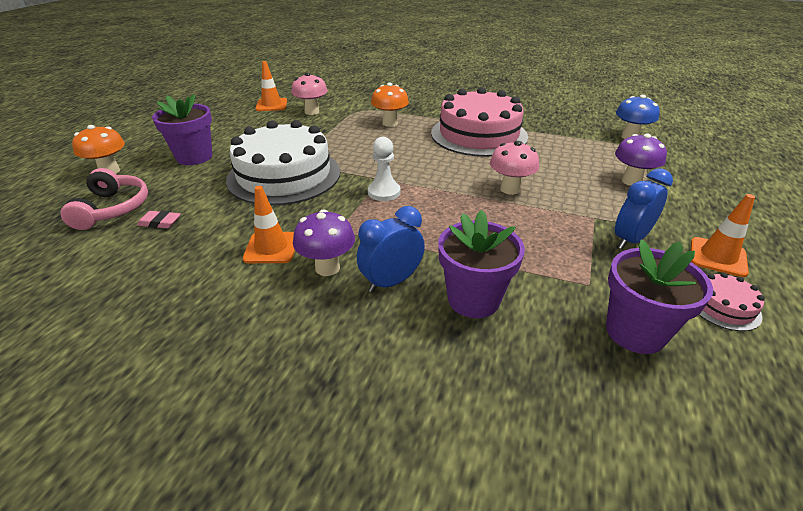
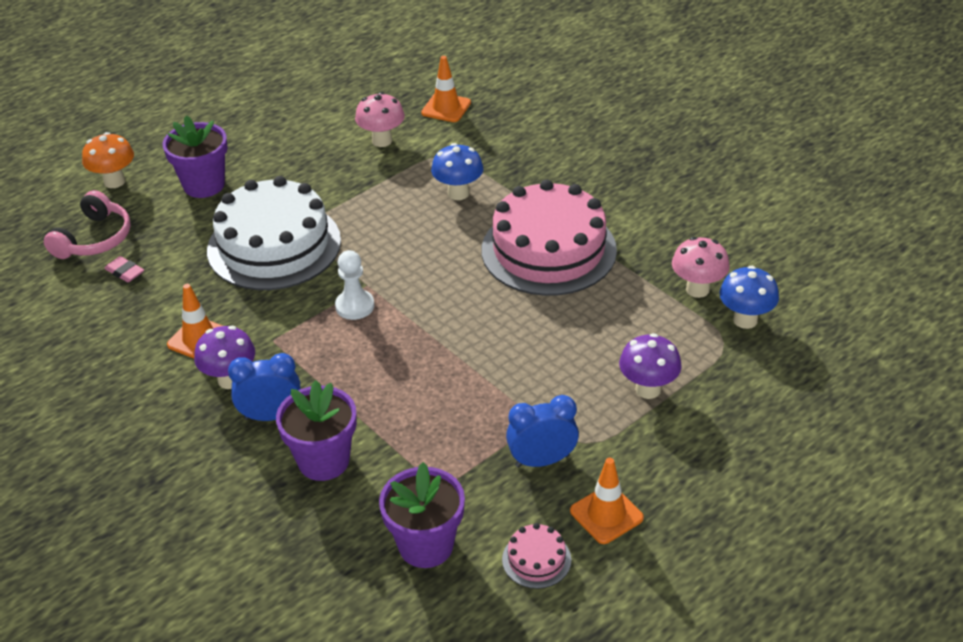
camera: 30 degrees right, 5 degrees up
(271, 105) = (344, 112): orange traffic cone -> orange traffic cone (446, 108)
(390, 123) = (458, 193): orange mushroom -> blue mushroom
(510, 189) = (492, 350): pink mushroom -> pink mushroom (697, 289)

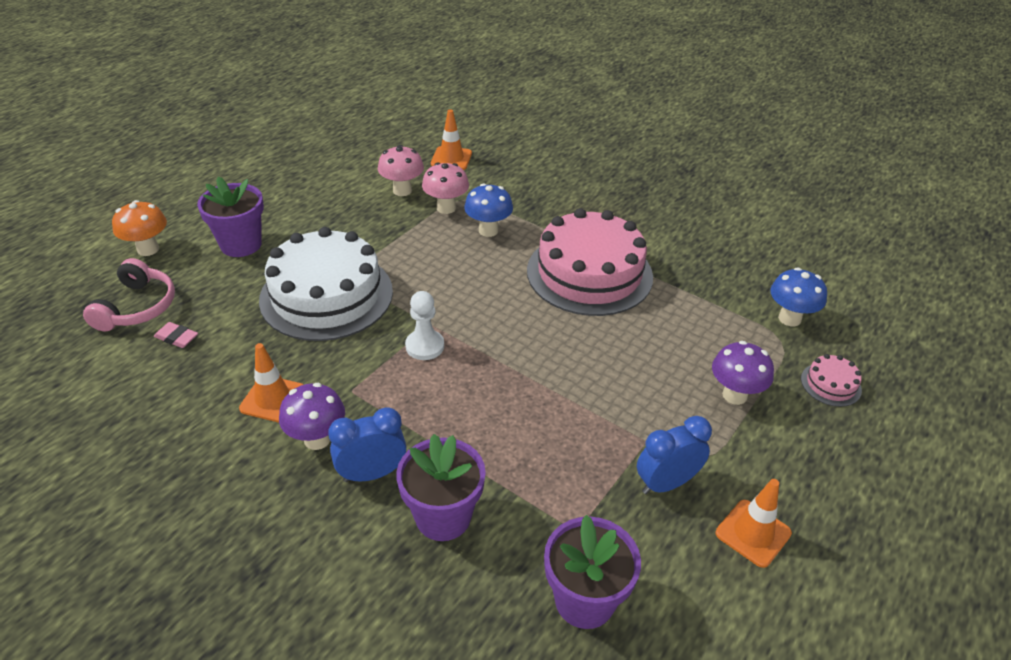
camera: 15 degrees left, 0 degrees up
(536, 559) = (705, 597): pink cake -> pink cake (830, 384)
(697, 289) = (735, 295): pink mushroom -> pink mushroom (446, 208)

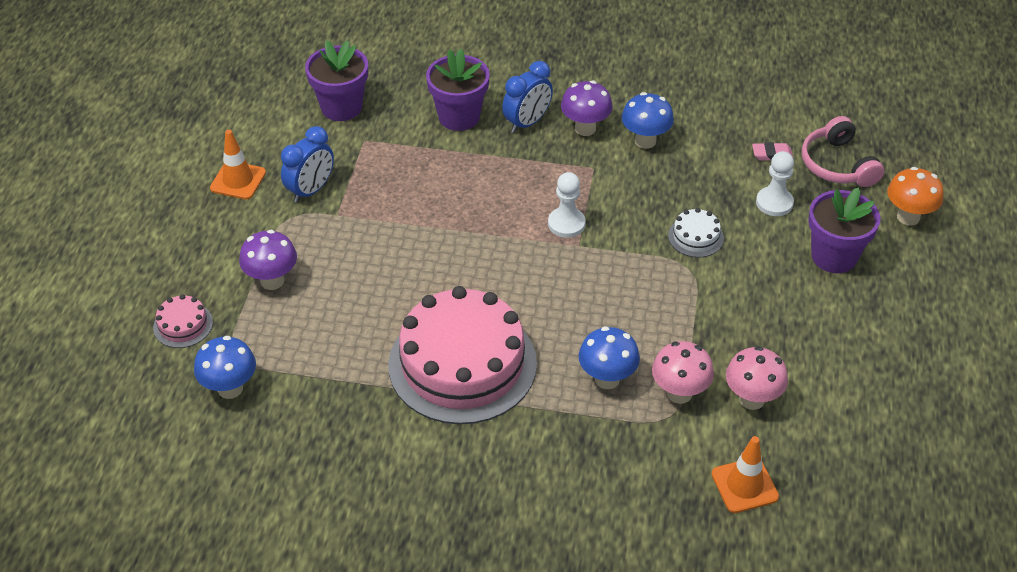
camera: 155 degrees right, 5 degrees up
(231, 297) = (774, 203): none -> white pawn
(273, 399) = (645, 141): orange traffic cone -> blue mushroom
(326, 295) = (695, 237): white cake -> white cake, size x0.41

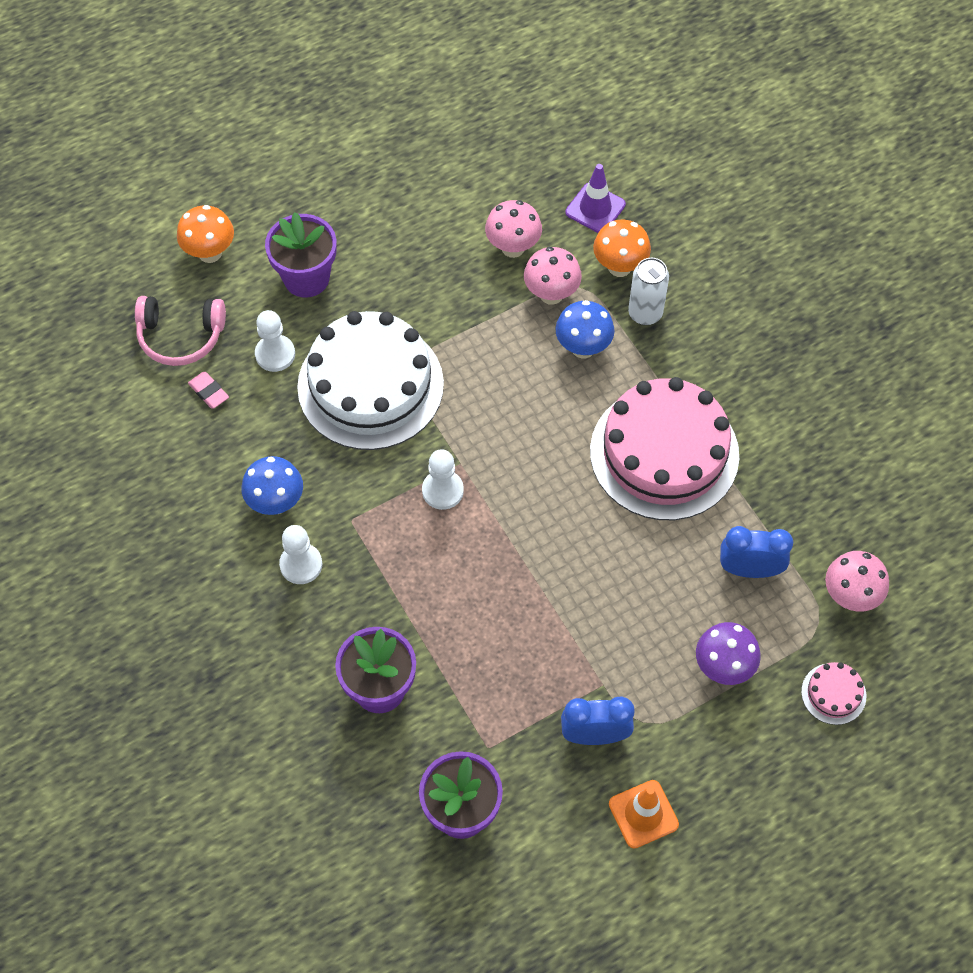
camera: 130 degrees left, 15 degrees up
(230, 388) = (850, 596): blue mushroom -> pink mushroom
(527, 123) = (336, 620): blue clock -> blue clock (749, 569)
(585, 128) = (301, 564): purple mushroom -> white pawn
(600, 443) = (645, 313): none -> white can
(664, 458) = (619, 267): none -> orange mushroom
(695, 237) = (370, 385): white cake -> white cake, size x2.46
(744, 485) = (595, 208): orange traffic cone -> purple traffic cone
(837, 165) = (181, 336): pink headphones -> pink headphones turned 60 degrees clockwise

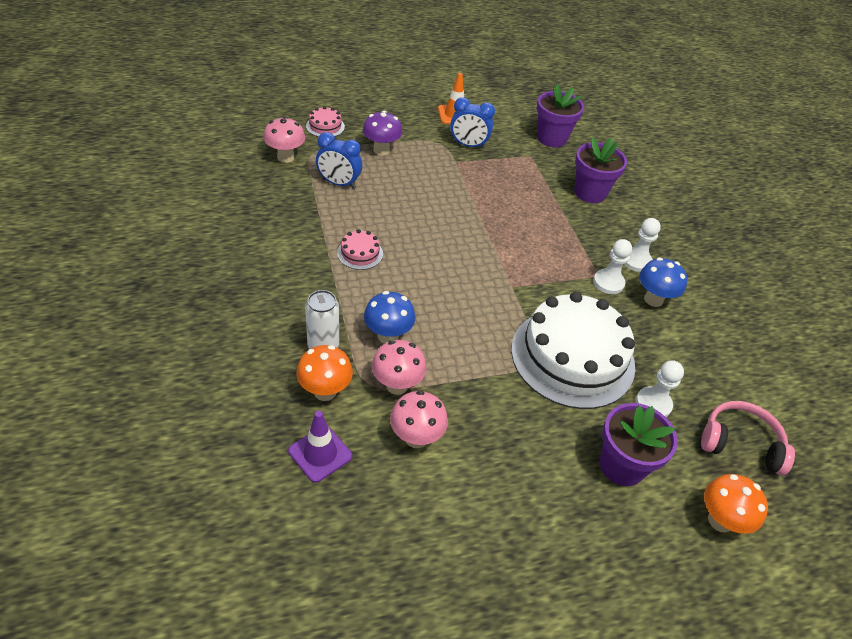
camera: 170 degrees left, 15 degrees down
(209, 392) = (710, 389): pink eraser -> none
(442, 491) = (529, 274): white pawn -> white pawn (608, 283)
(664, 453) = (360, 253): pink cake -> pink cake, size x0.41

